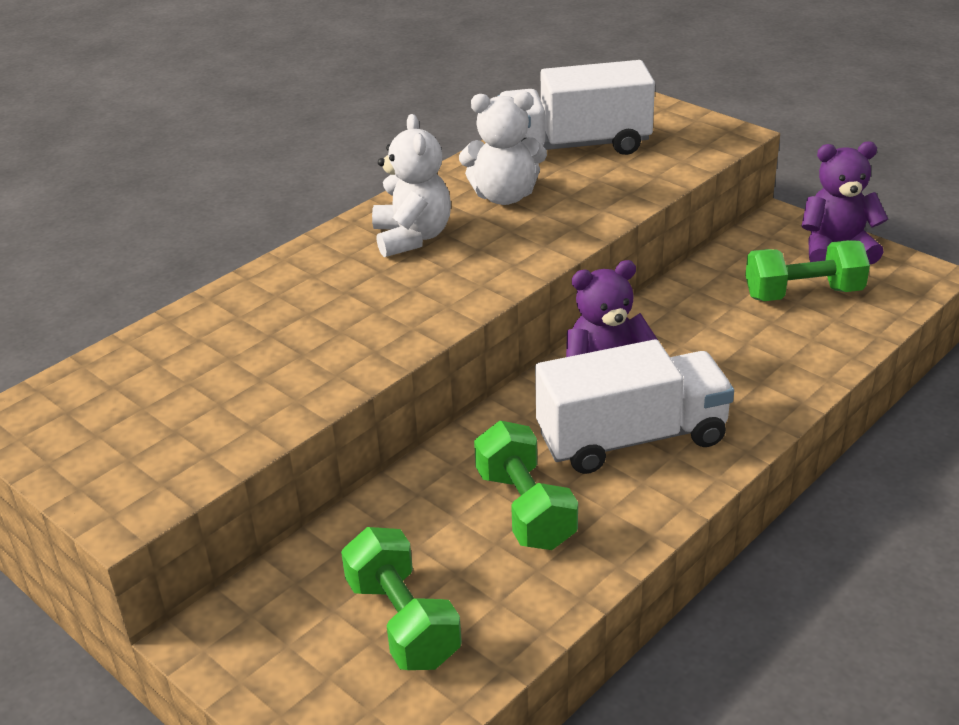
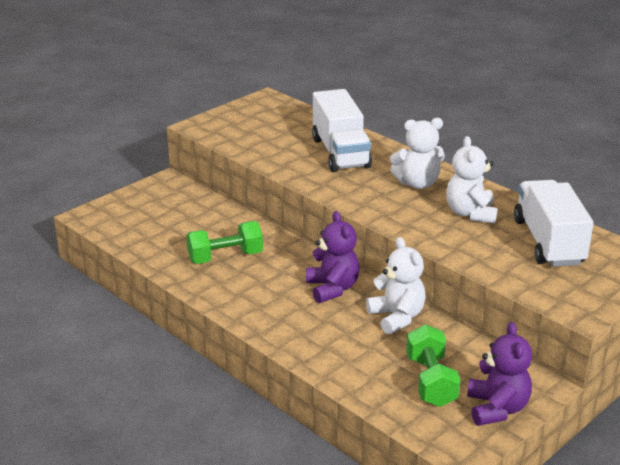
camera: 90 degrees right, 5 degrees down
(403, 622) = (159, 224): green dumbbell -> none
(631, 438) = (276, 293): white truck -> white truck (340, 153)
(668, 320) = (397, 317): none -> white teddy bear

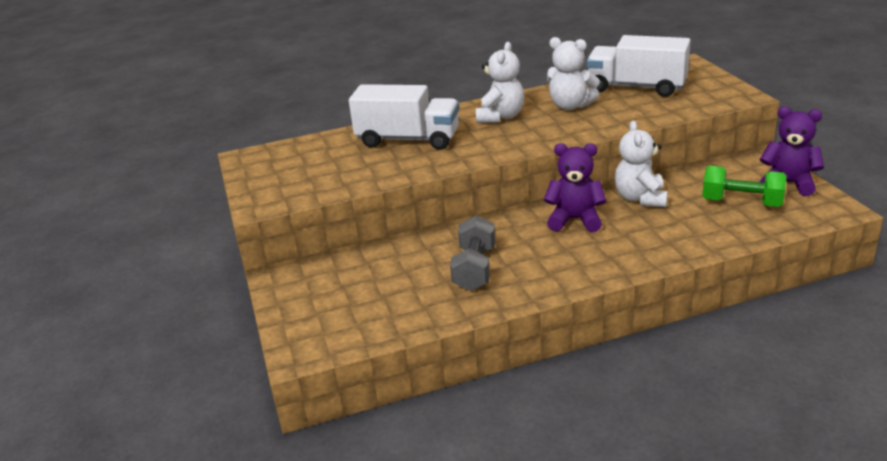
camera: 60 degrees left, 0 degrees up
(225, 257) = (475, 269): green dumbbell -> grey dumbbell
(397, 317) = (640, 198): white teddy bear -> white teddy bear turned 90 degrees counterclockwise

